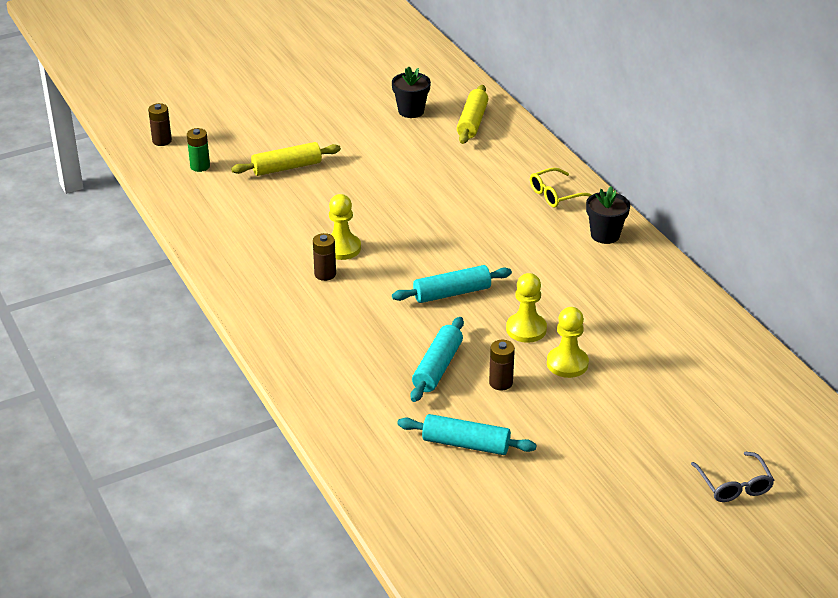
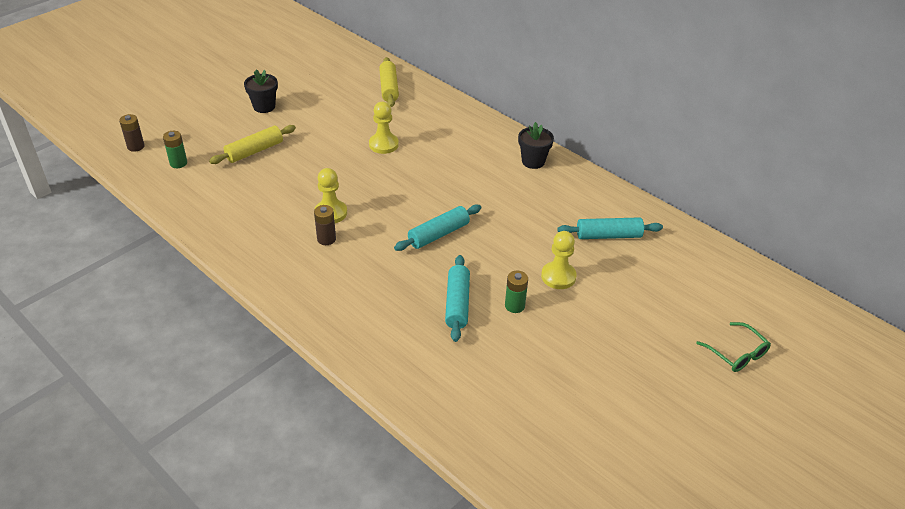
camera: 20 degrees left, 5 degrees up
(411, 111) = (337, 87): black flower pot -> black flower pot (264, 107)
(466, 444) = (513, 369): turquoise rolling pin -> turquoise rolling pin (608, 235)
(500, 383) = (514, 306): brown battery -> green battery
(526, 329) = (512, 253): yellow pawn -> yellow pawn (383, 144)
(555, 194) = (480, 135): yellow glasses -> none
(734, 485) = (736, 353): grey glasses -> green glasses

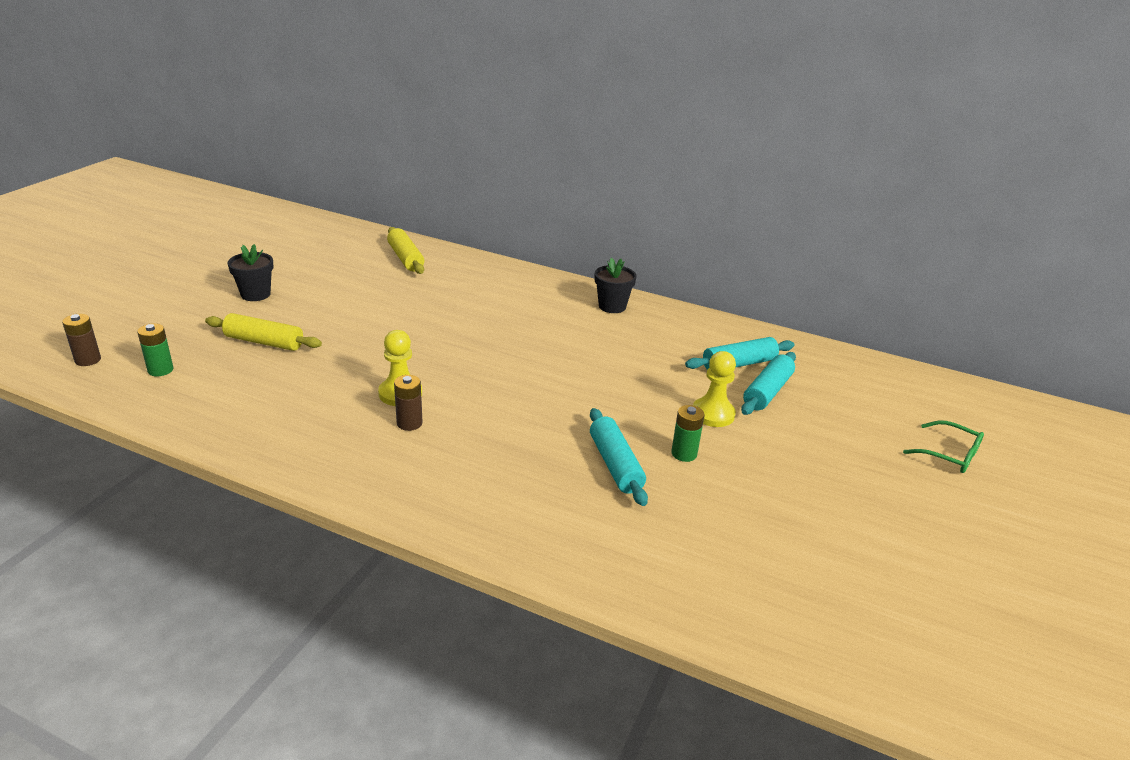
camera: 20 degrees left, 10 degrees down
(254, 151) = (264, 342): yellow rolling pin -> yellow rolling pin turned 75 degrees clockwise
(383, 144) = (429, 313): yellow pawn -> none
(438, 234) = (548, 394): turquoise rolling pin -> turquoise rolling pin (767, 392)

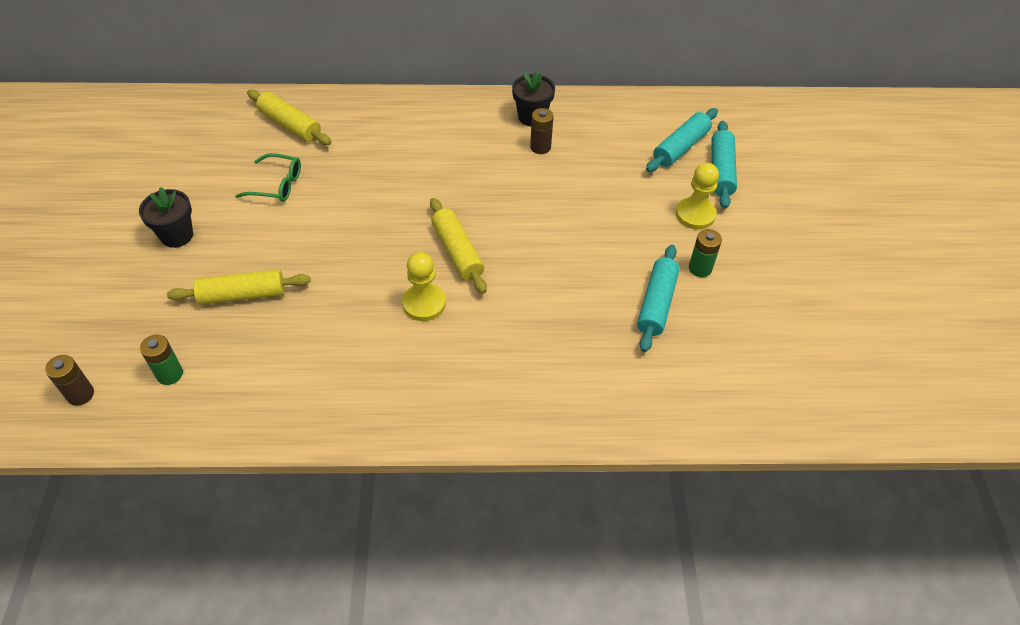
camera: 25 degrees left, 20 degrees up
(409, 423) = (458, 334): brown battery -> brown battery (540, 147)
(462, 370) = (457, 252): none -> yellow rolling pin
(615, 465) = (656, 304): turquoise rolling pin -> turquoise rolling pin turned 60 degrees clockwise
(949, 455) = (884, 184): green glasses -> green glasses (277, 185)

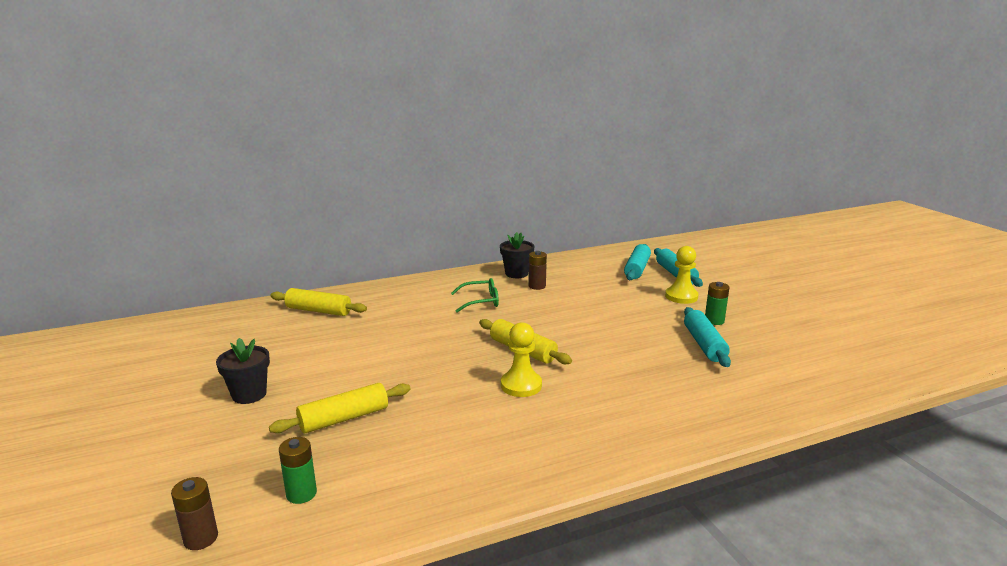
camera: 20 degrees left, 30 degrees down
(277, 185) = (330, 345): green glasses -> green glasses (480, 301)

